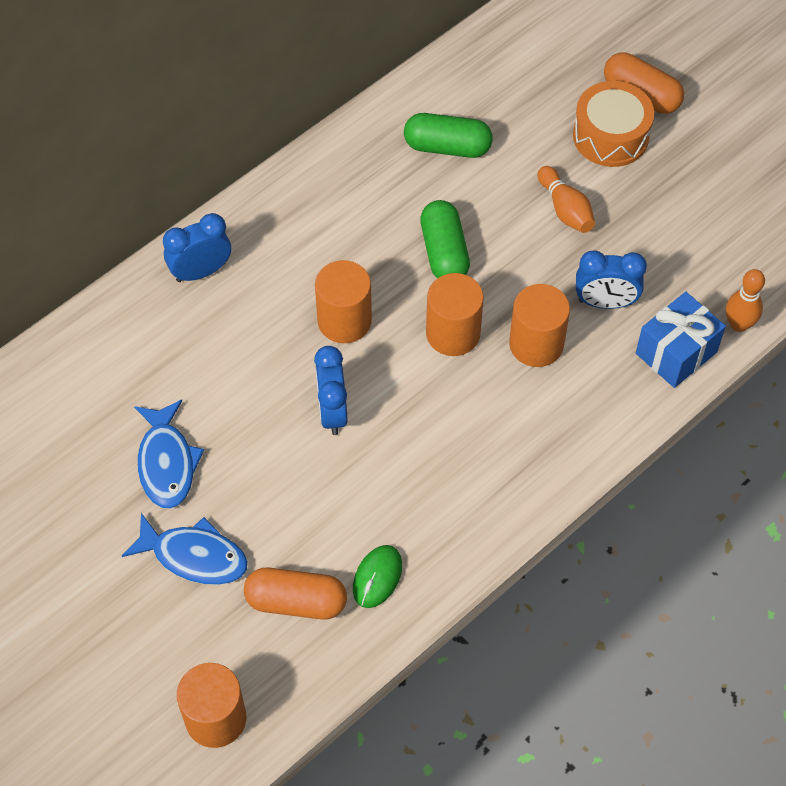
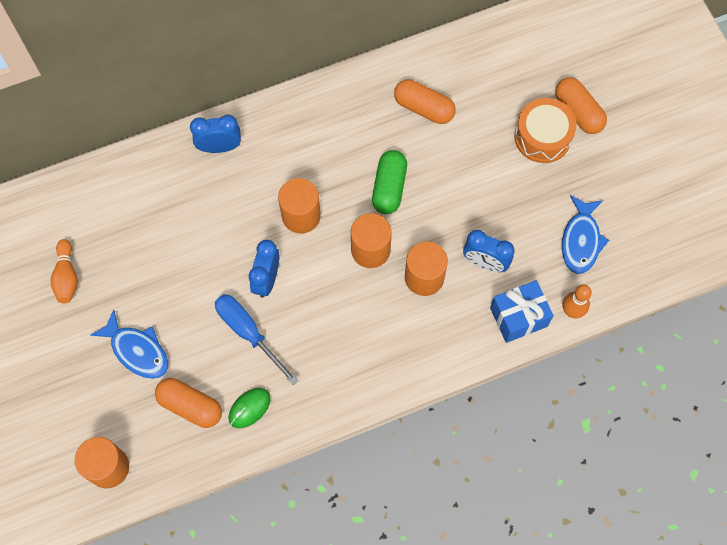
camera: 20 degrees right, 10 degrees up
(166, 463) = (144, 278): blue fish -> blue fish (581, 240)
(335, 485) = (248, 332): none -> blue screwdriver
(447, 147) = (424, 108): green capsule -> orange capsule
(565, 209) = (487, 183): orange bowling pin -> orange bowling pin (67, 277)

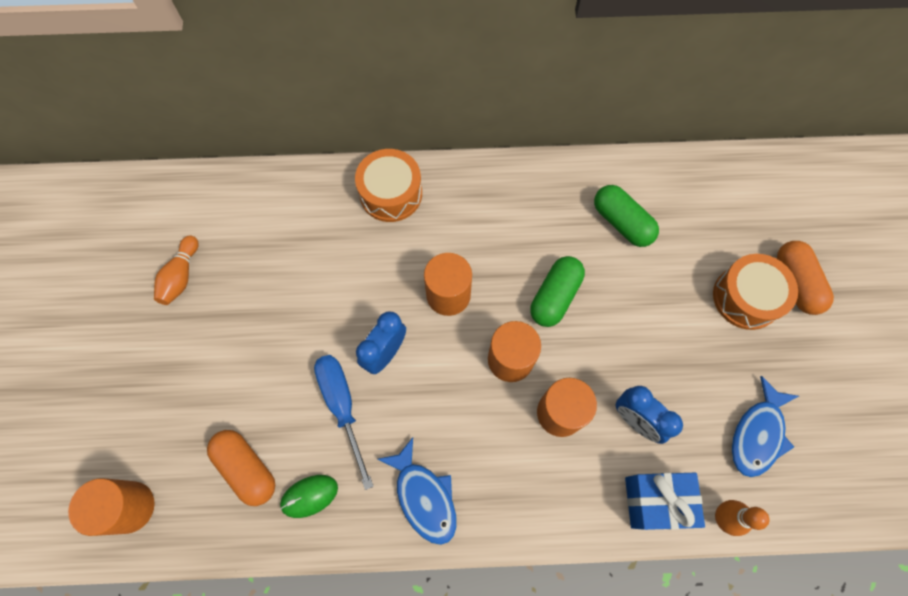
camera: 20 degrees right, 0 degrees up
(137, 350) = (217, 383): blue fish -> blue fish (424, 497)
(219, 147) = (391, 193): blue clock -> orange drum
(424, 108) = (622, 222): orange capsule -> green capsule

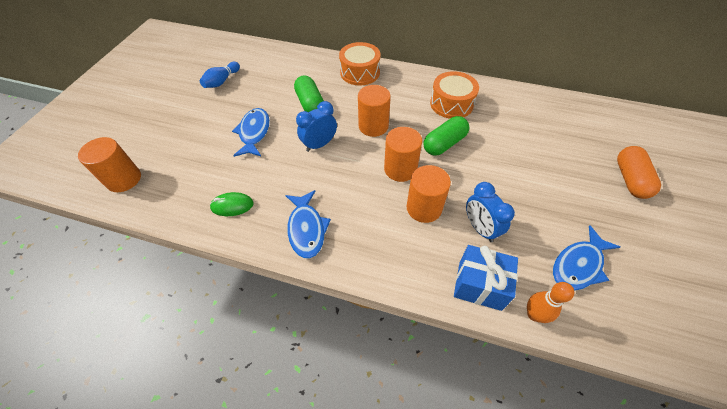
camera: 20 degrees right, 15 degrees down
(181, 276) = (222, 81): orange bowling pin -> blue bowling pin
(247, 468) = (203, 179): orange capsule -> none
(281, 362) = (254, 133): none -> blue fish
(342, 406) = (278, 164): blue screwdriver -> none
(622, 222) = (504, 117): green capsule -> green capsule (310, 103)
(746, 297) = (587, 178): orange drum -> orange drum (451, 104)

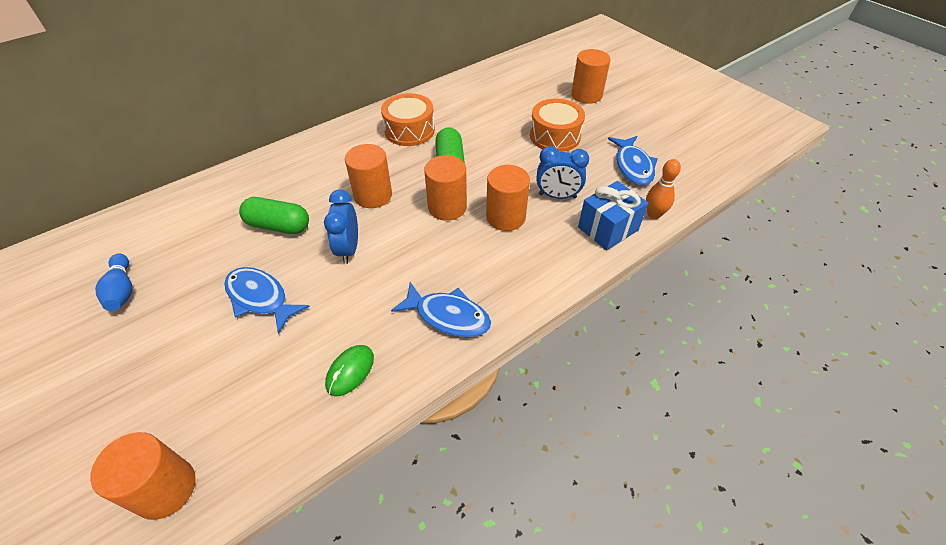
camera: 55 degrees left, 5 degrees down
(360, 72) = (286, 163): orange drum -> orange drum (555, 136)
(630, 179) = (586, 95): orange capsule -> orange cylinder

